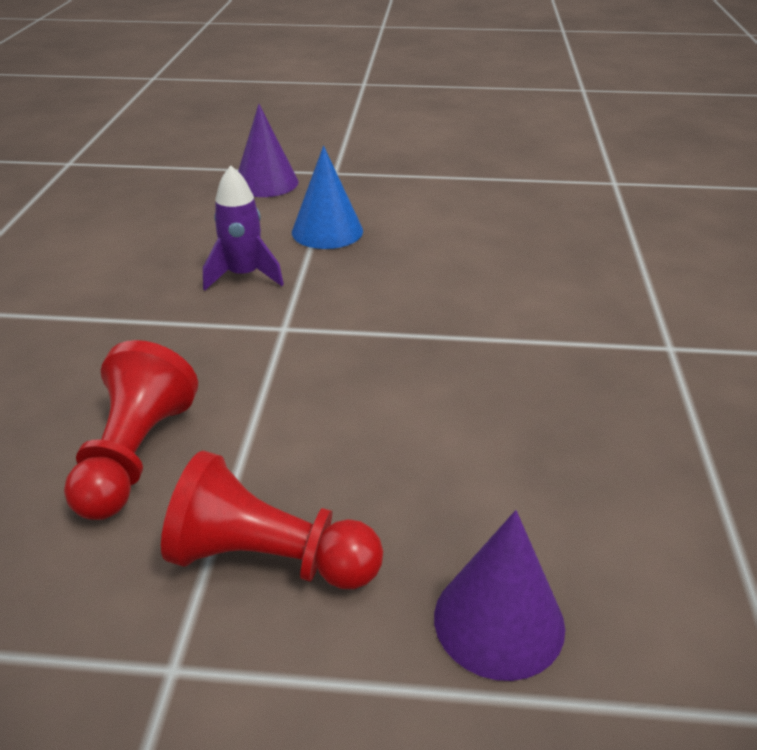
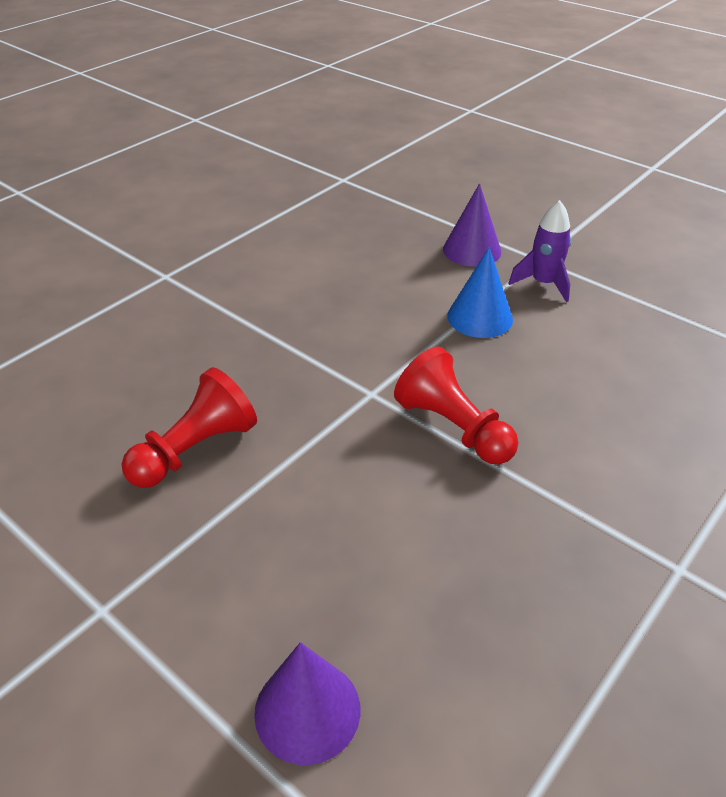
camera: 35 degrees right, 5 degrees up
(244, 276) = (381, 334): purple rocket -> purple rocket (543, 283)
(269, 559) = (209, 572): red pawn -> red pawn (453, 427)

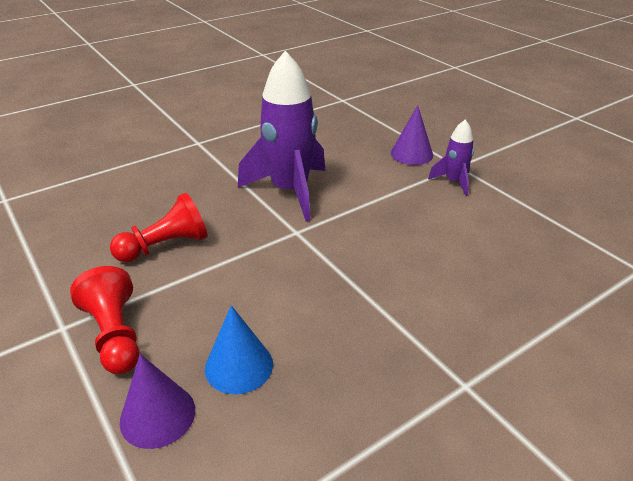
camera: 15 degrees right, 5 degrees down
(334, 332) = (290, 191): none -> purple rocket
(453, 427) = (343, 262): red pawn -> red pawn (115, 335)
(480, 317) = (396, 197): blue cone -> blue cone (239, 366)

